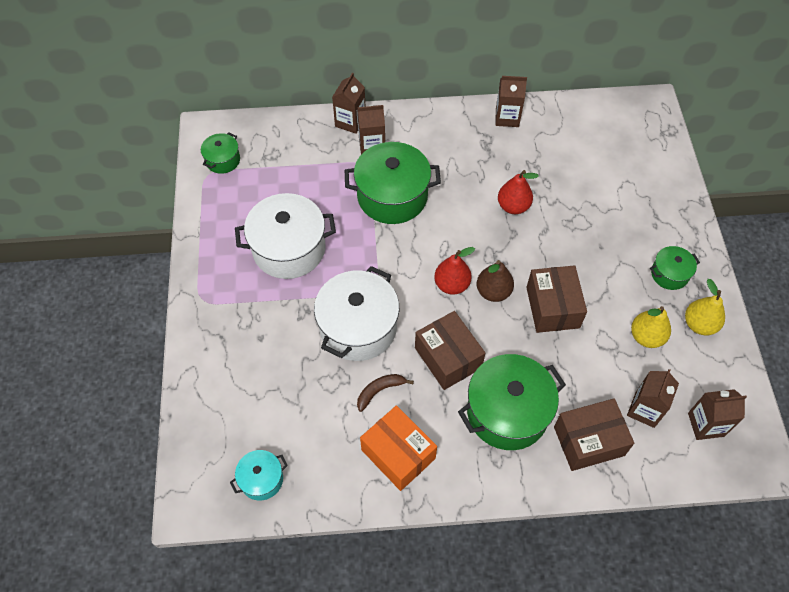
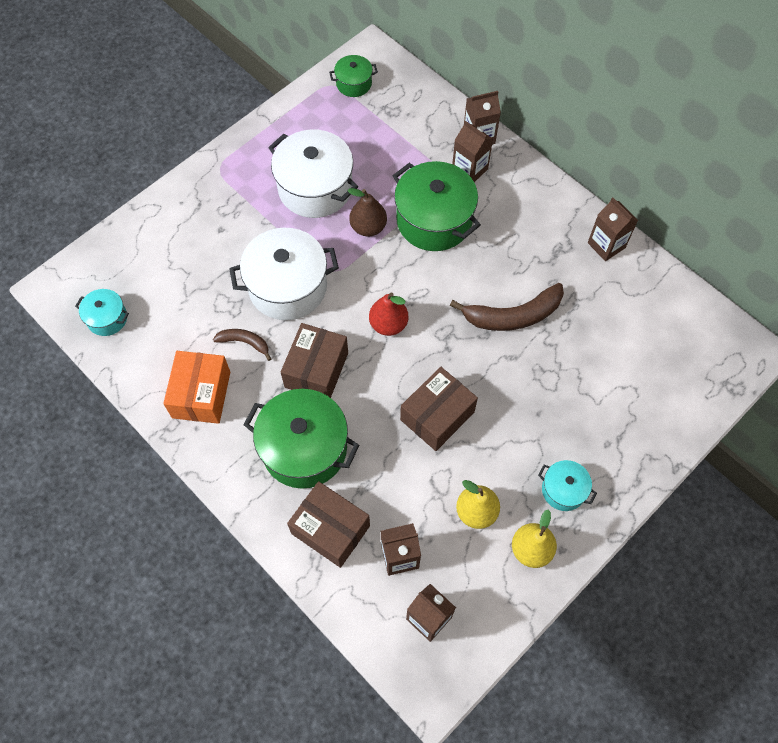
camera: 50 degrees right, 5 degrees up
(493, 292) = (410, 360): brown pear -> brown pear (368, 227)
(513, 206) = (513, 315): red pear -> brown banana
(669, 274) = (563, 490): green pot -> turquoise pot

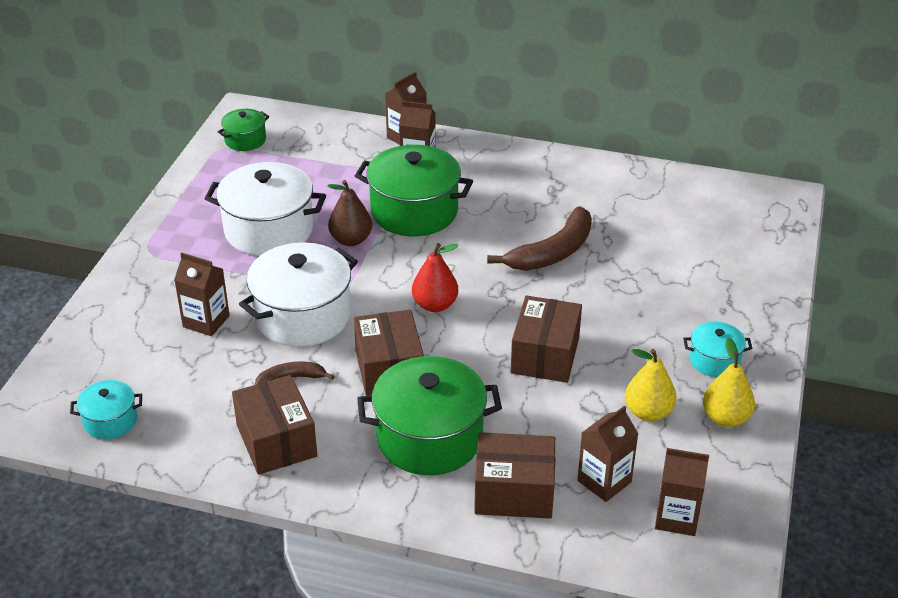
camera: 30 degrees left, 25 degrees down
(201, 394) = (276, 441): orange box -> brown box
(606, 245) = (594, 172): brown carton -> brown carton (206, 321)

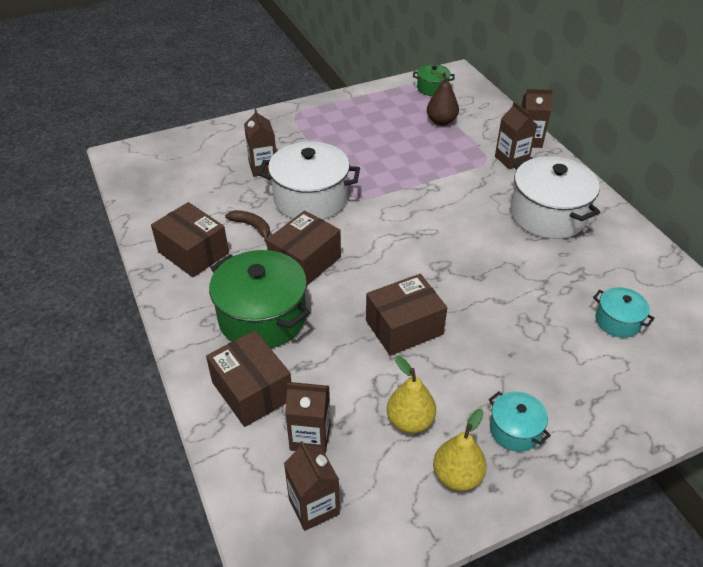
camera: 50 degrees right, 5 degrees up
(110, 421) = (148, 183): turquoise pot -> turquoise pot (617, 321)
(269, 230) = (368, 142): white pot -> white pot (548, 215)
(276, 441) = (193, 252): brown box -> brown box turned 75 degrees counterclockwise
(351, 240) = (402, 176): brown pear -> brown pear (441, 121)
(414, 211) = (464, 185): green pot -> none
(435, 305) = (388, 246): red pear -> none
(553, 252) = (513, 269): brown banana -> none

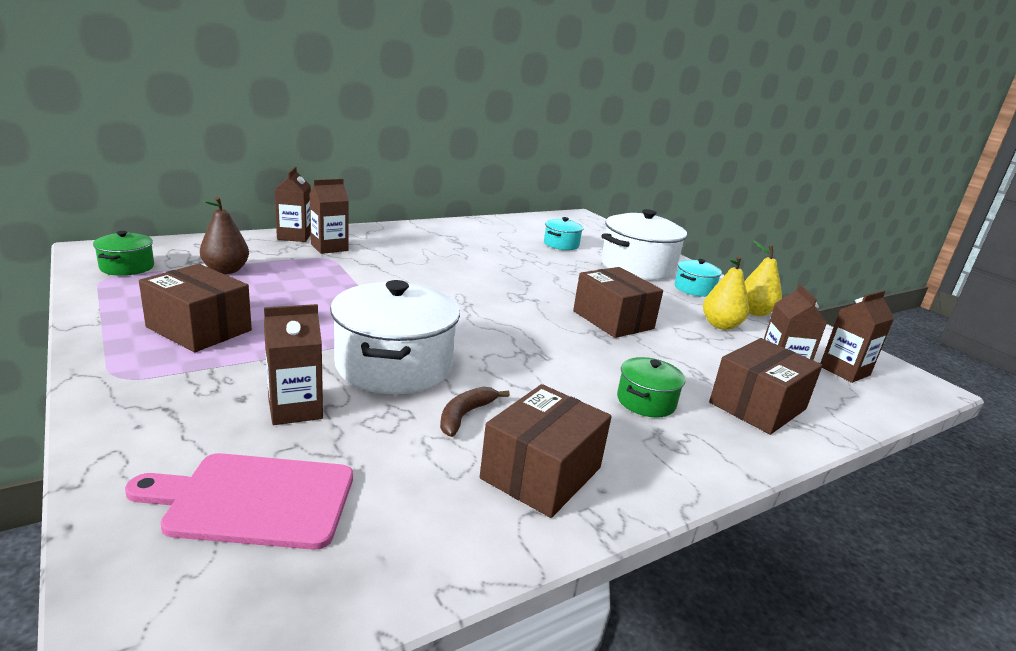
camera: 100 degrees left, 20 degrees down
(194, 164) = (254, 499): none -> pink cutting board
(262, 317) = (646, 401): green pot -> green pot, size x0.51
(305, 262) = (533, 371): brown box -> brown box (199, 329)
(548, 215) = (429, 246): white pot -> white pot (637, 267)

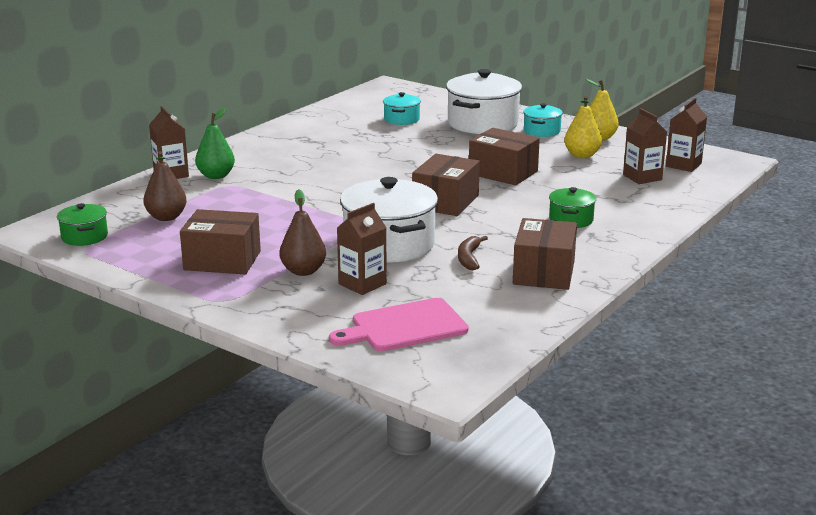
camera: 20 degrees left, 0 degrees up
(257, 368) = (303, 271): none -> brown pear
(329, 247) = (216, 176): brown carton -> green pear
(757, 406) = (640, 203): brown box -> brown box (445, 202)

